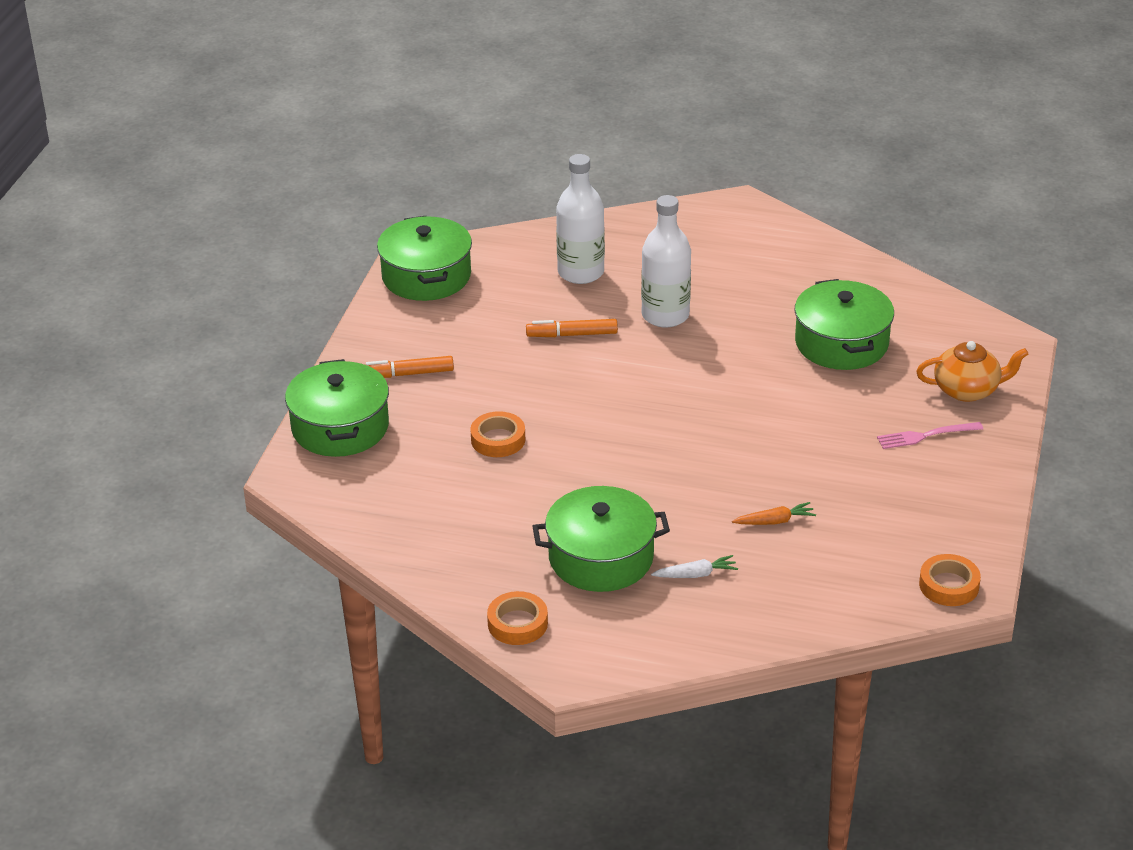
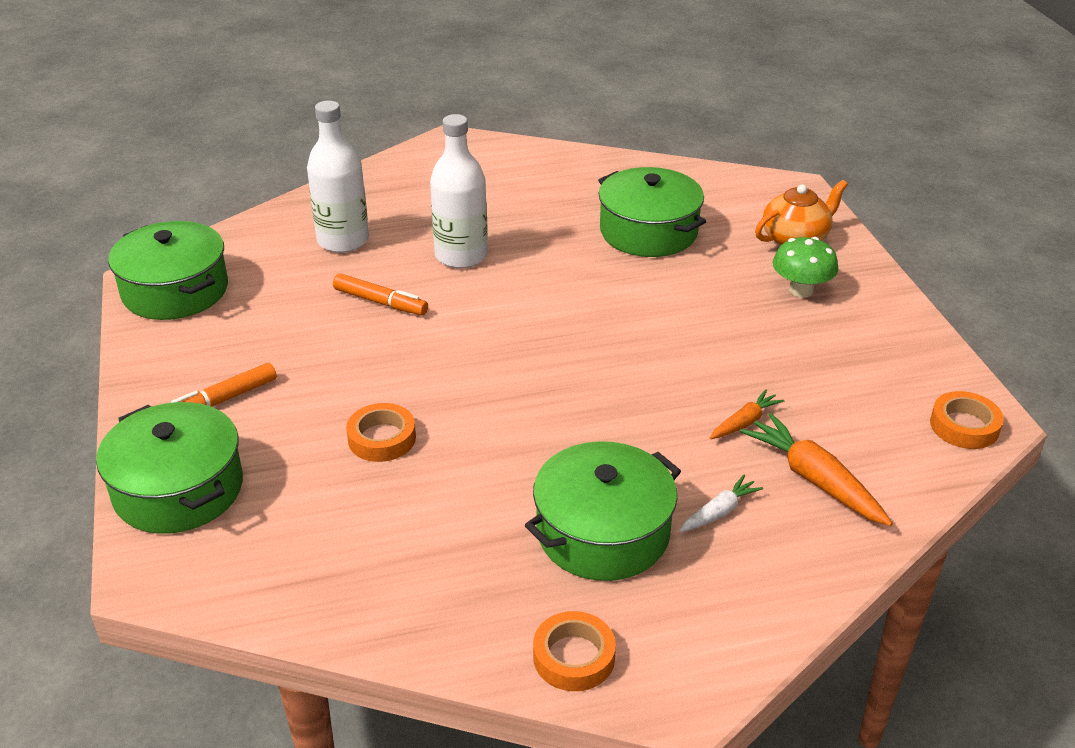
camera: 30 degrees left, 0 degrees up
(572, 335) = (380, 302): orange marker -> orange marker turned 120 degrees counterclockwise
(788, 579) = (814, 479): none -> orange carrot
(925, 436) = (801, 290): pink fork -> green mushroom

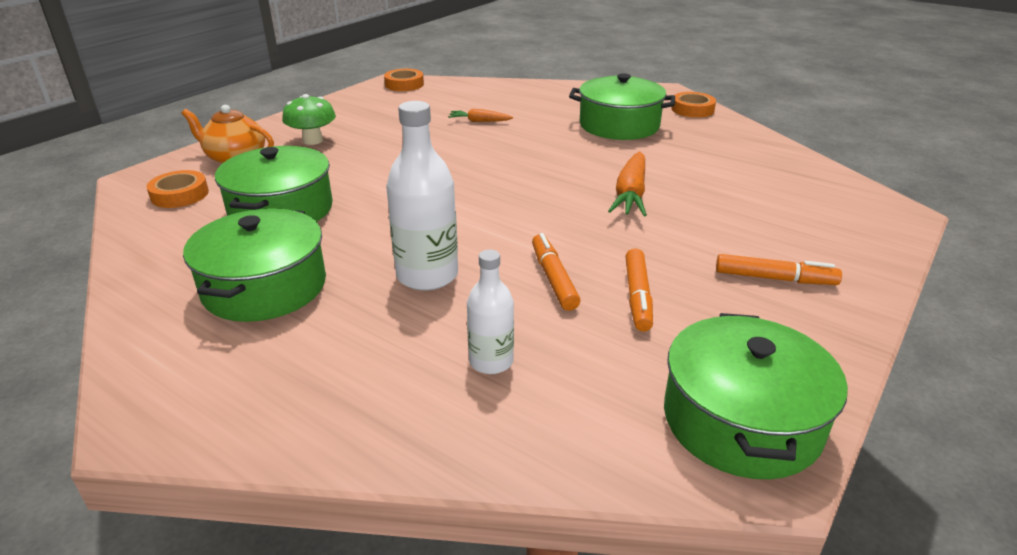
camera: 130 degrees left, 5 degrees down
(179, 489) = (853, 242): green pot -> green pot (264, 287)
(308, 324) = (637, 296): none -> orange marker
(343, 240) = (491, 361): white bottle -> white bottle, size x0.61
(382, 438) = (678, 201): orange tape -> orange tape (180, 195)
(719, 512) = (557, 109): white carrot -> none
(814, 479) = (498, 100): orange carrot -> orange carrot (630, 194)

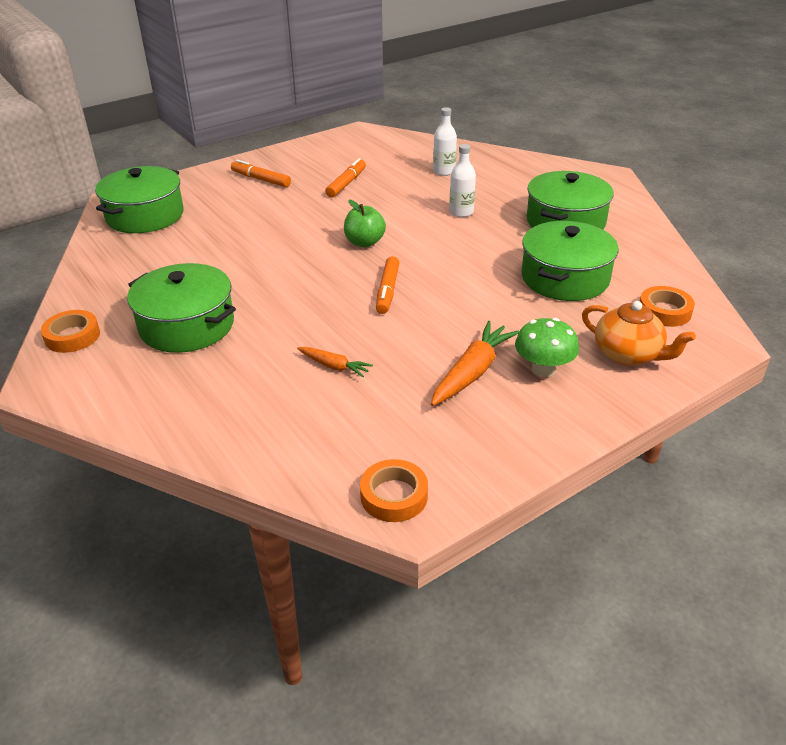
camera: 160 degrees left, 5 degrees up
(427, 275) = (461, 212): white bottle -> white bottle, size x0.61
(531, 211) = (364, 242): none -> green apple
(553, 278) = (385, 199): orange marker -> orange marker (387, 291)
(630, 194) = (275, 243): orange carrot -> orange carrot (472, 372)
(741, 420) = (352, 141): green pot -> green pot (145, 216)

